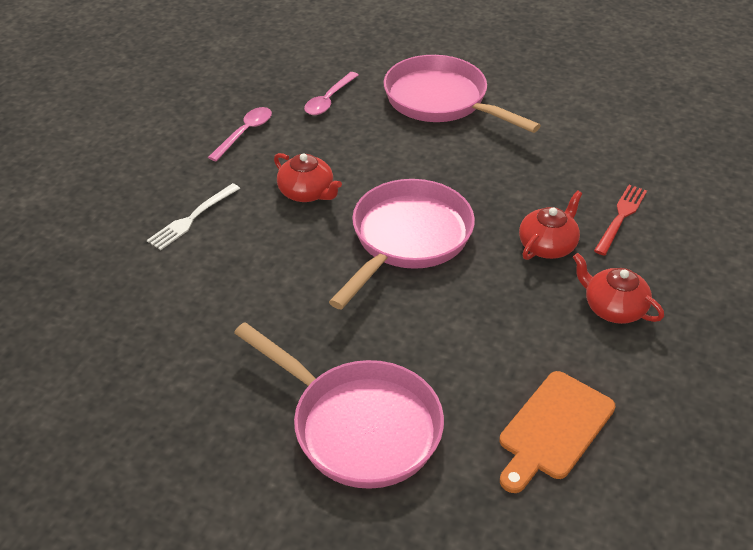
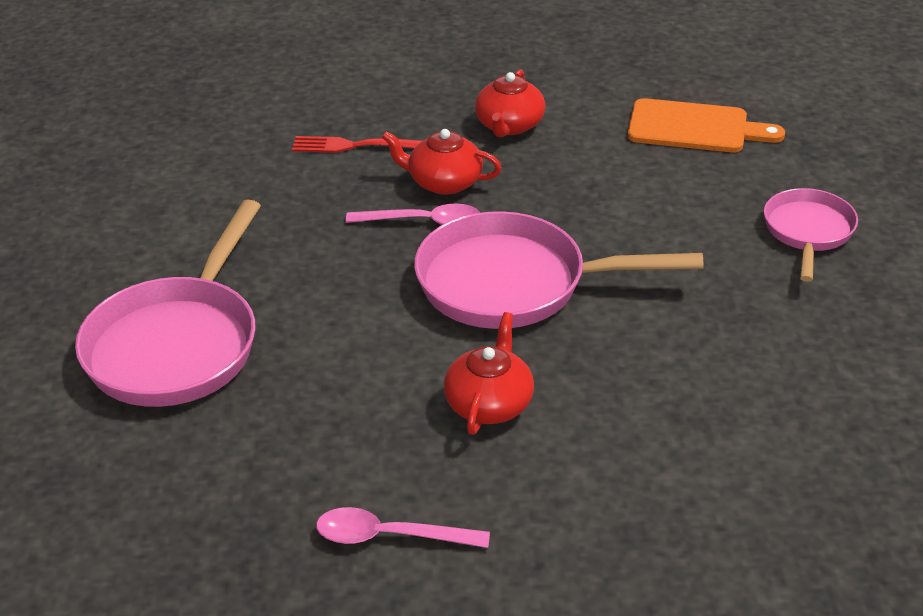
camera: 115 degrees left, 5 degrees down
(192, 218) = (634, 500): white fork -> none
(329, 100) = (236, 470): pink spoon -> pink spoon (423, 222)
(358, 425) = (808, 232): pink pan -> pink pan, size x0.58

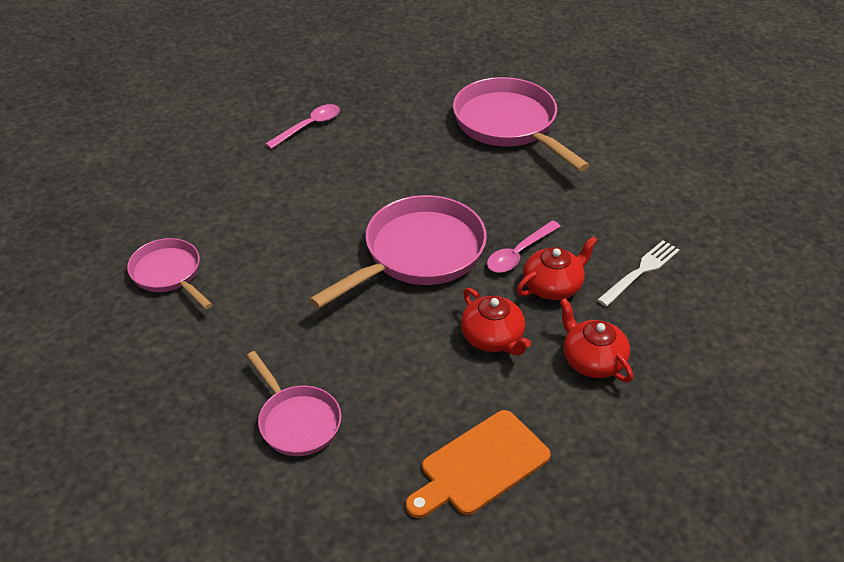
camera: 130 degrees right, 5 degrees up
(355, 146) = (640, 271): red fork -> white fork
(489, 403) = (342, 193): red teapot -> red teapot (493, 338)
(808, 447) = (169, 274): none -> pink pan

